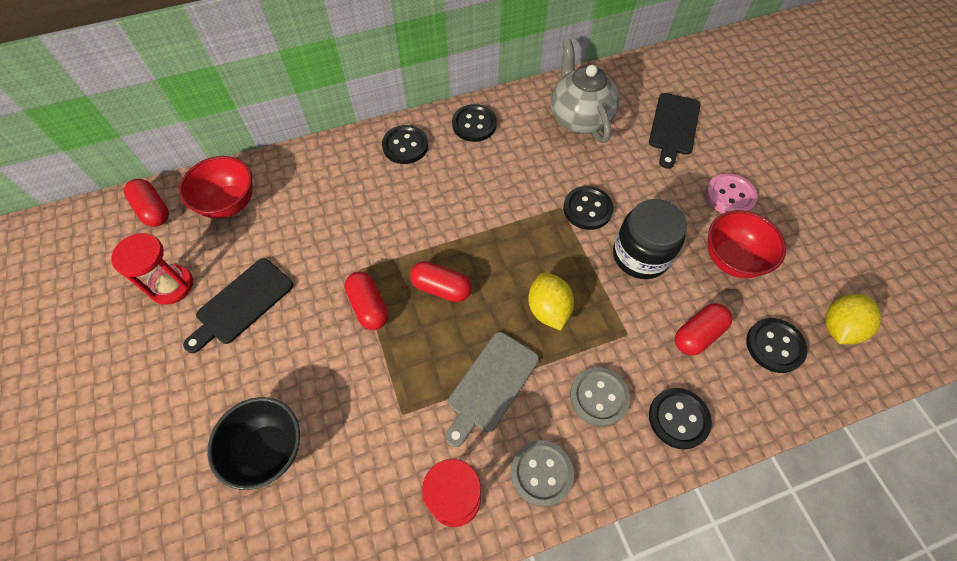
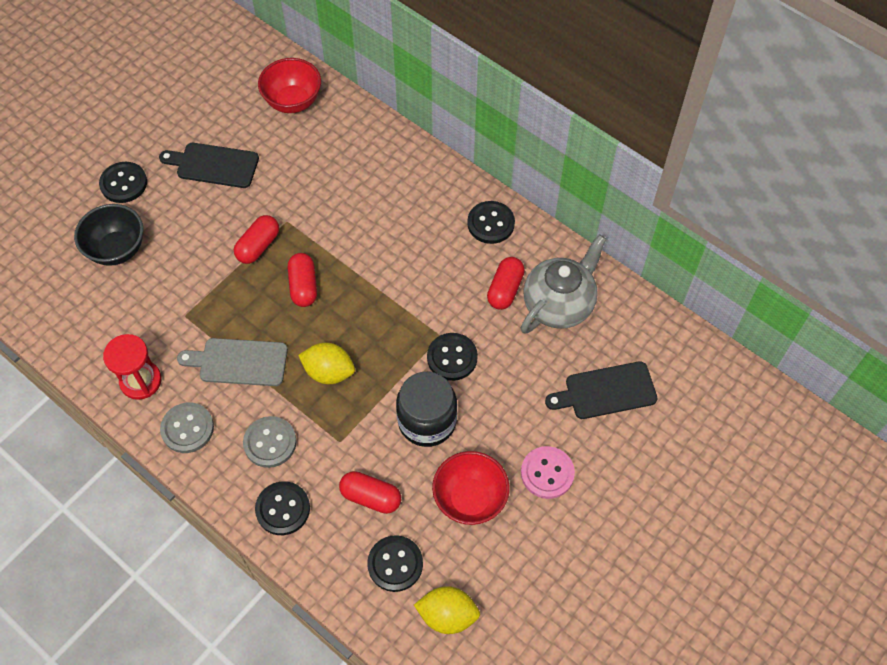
camera: 60 degrees right, 0 degrees up
(153, 210) = (257, 59): red capsule -> red capsule (505, 289)
(171, 285) = (203, 114): red hourglass -> none
(405, 146) = (430, 185): black button -> black button (123, 183)
(548, 309) = (329, 372): yellow lemon -> yellow lemon turned 60 degrees clockwise

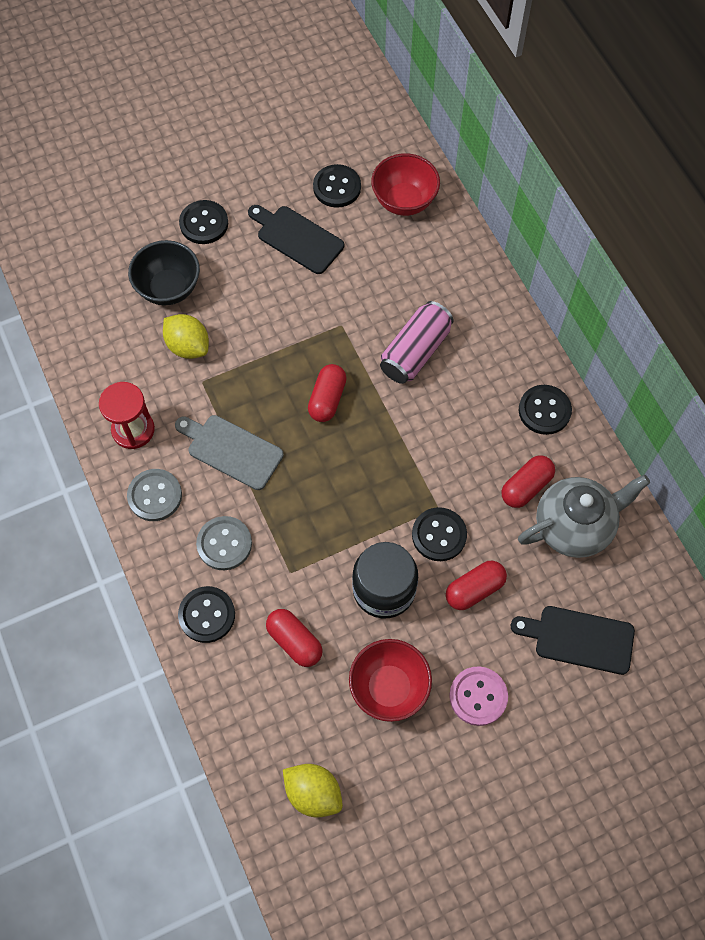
camera: 25 degrees right, 5 degrees up
(258, 246) = (302, 340): red capsule -> red capsule (474, 589)
(329, 372) = (312, 497): yellow lemon -> yellow lemon (188, 346)
(361, 218) = (415, 352): none -> pink can
(395, 564) = (287, 718): black button -> black button (337, 187)

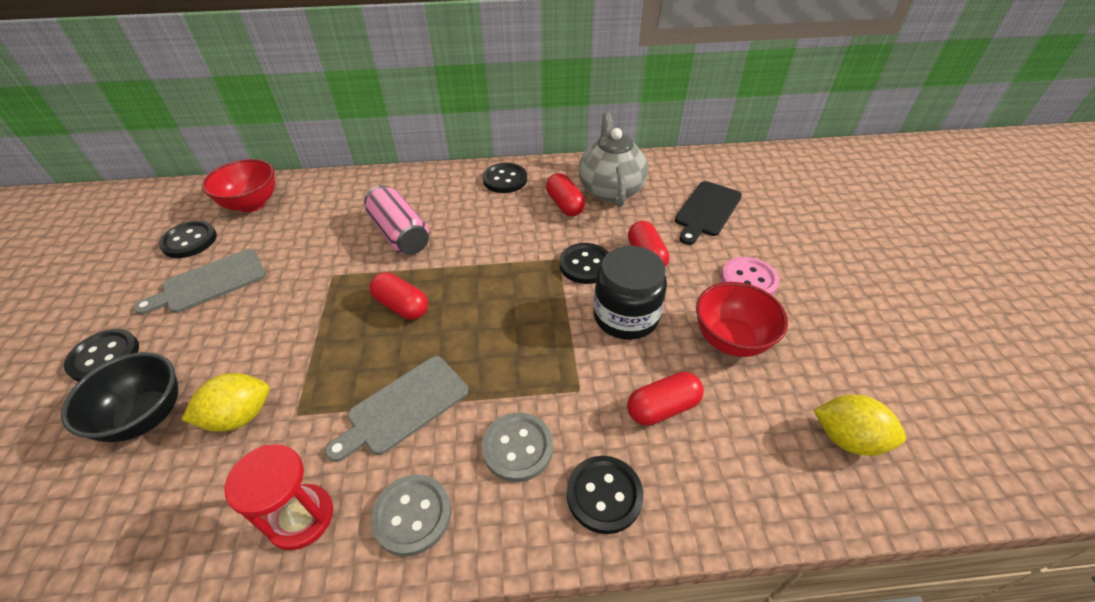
camera: 70 degrees left, 20 degrees down
(297, 238) = (209, 282): black cutting board -> grey cutting board
(313, 793) = (847, 438): yellow lemon -> yellow lemon turned 60 degrees clockwise

